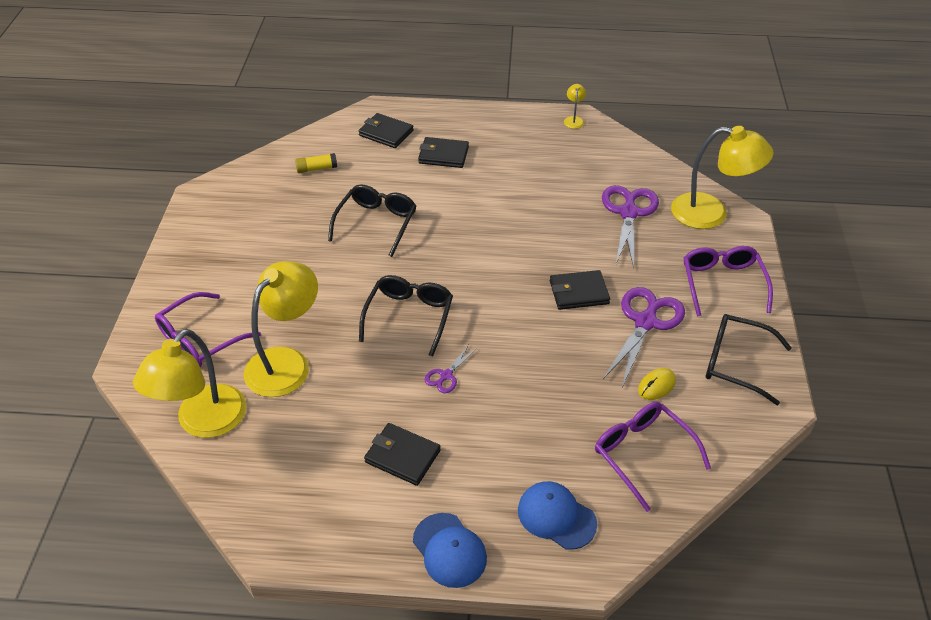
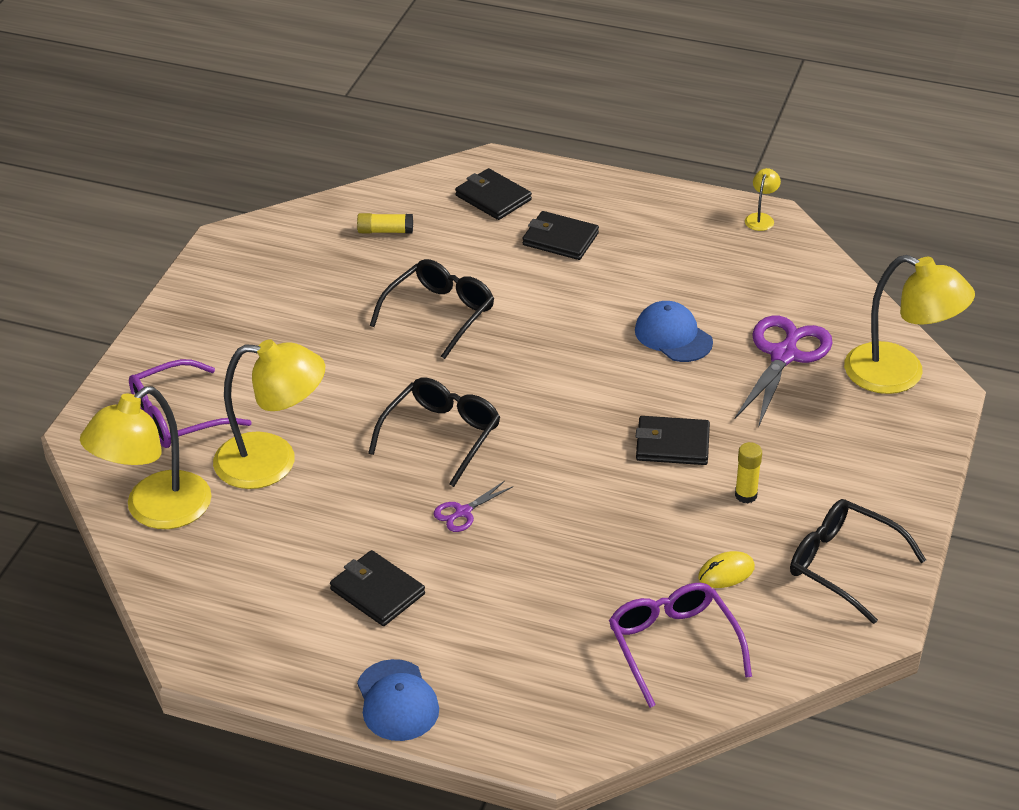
camera: 15 degrees right, 5 degrees down
(286, 362) = (273, 462): yellow lamp -> yellow lamp turned 45 degrees clockwise
(556, 516) = (537, 692): blue cap -> blue cap (673, 336)
(645, 322) = (746, 495): purple scissors -> yellow glue stick
(722, 283) = (872, 466): purple glasses -> none

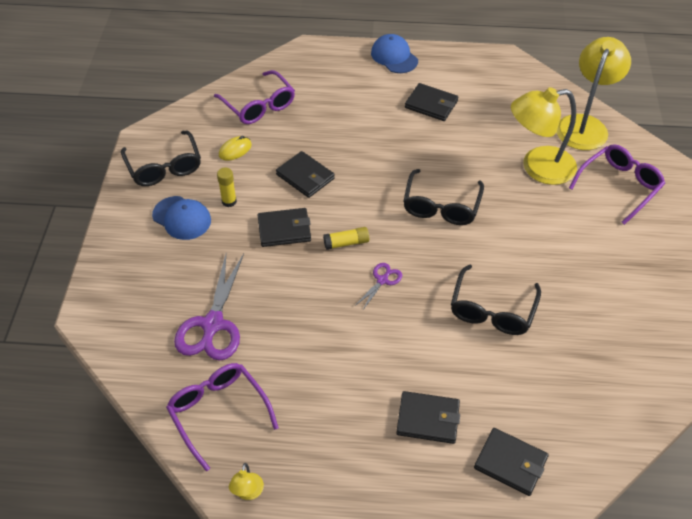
camera: 165 degrees right, 10 degrees up
(385, 231) = (584, 394): yellow glue stick -> yellow glue stick (346, 243)
(463, 512) = (404, 157): purple scissors -> purple scissors (382, 280)
(624, 511) = (305, 176): none -> black wallet
(673, 336) = (303, 326): blue cap -> blue cap (182, 218)
(785, 278) = (218, 412): none -> purple glasses
(843, 565) = (164, 167): black glasses -> black glasses turned 45 degrees clockwise
(899, 375) = (120, 324): yellow lamp -> none

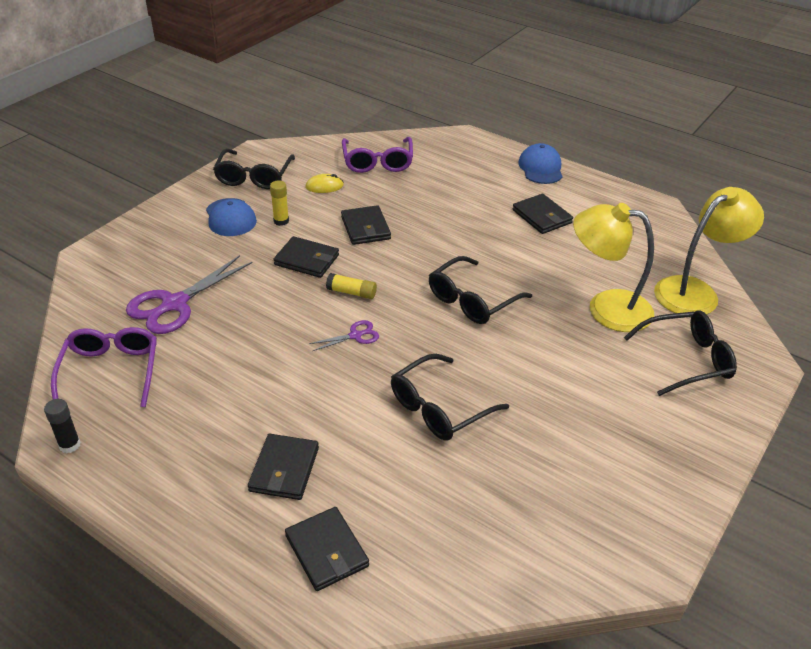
camera: 30 degrees right, 10 degrees down
(248, 492) = (69, 445): yellow lamp -> black glue stick
(428, 419) = (284, 469): black wallet -> black wallet turned 60 degrees clockwise
(619, 186) = (686, 360): purple glasses -> black glasses

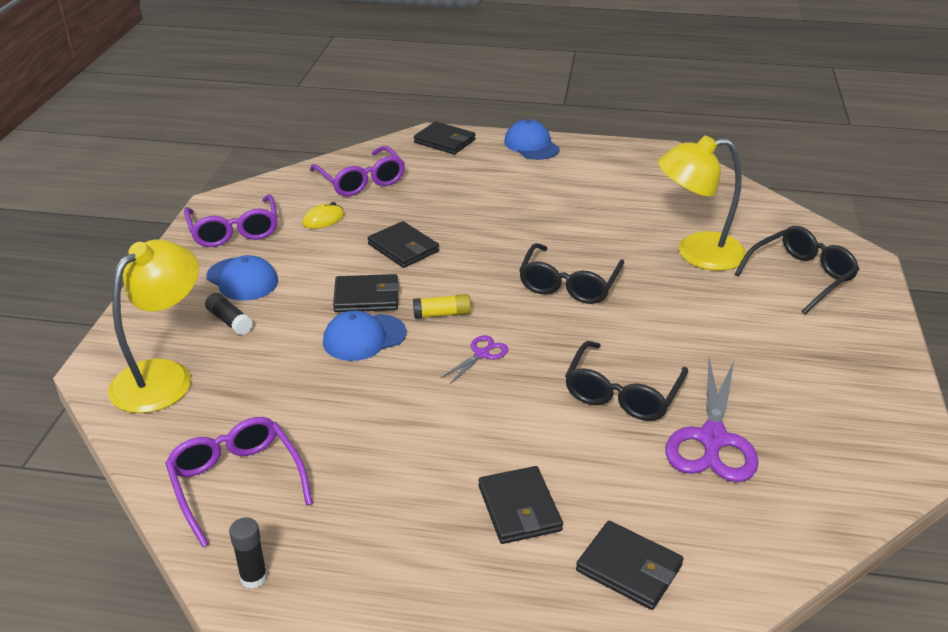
camera: 25 degrees left, 5 degrees down
(174, 304) = (253, 387): purple scissors -> purple scissors (712, 440)
(197, 248) = (230, 321): none -> black glue stick
(254, 177) = (234, 231): black glasses -> purple glasses
(279, 292) = (364, 338): none -> blue cap
(281, 221) = (304, 266): yellow glue stick -> none
(542, 216) = (570, 189): black wallet -> black wallet (445, 141)
(695, 291) = (759, 216): yellow lamp -> yellow lamp (163, 376)

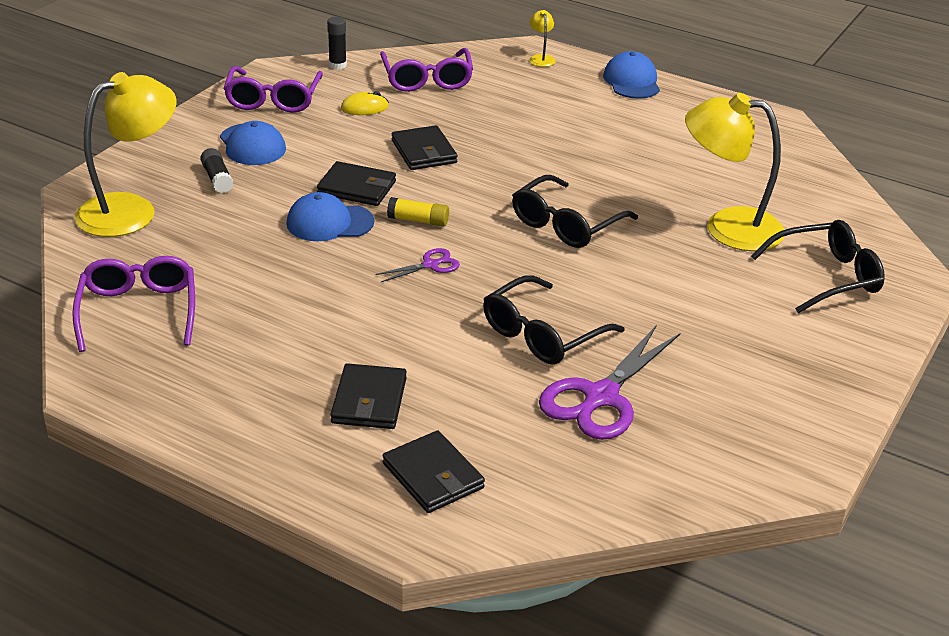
camera: 20 degrees right, 0 degrees up
(253, 577) = (106, 386): black glue stick -> black glue stick (337, 65)
(445, 141) = (541, 58): black wallet -> yellow lamp

